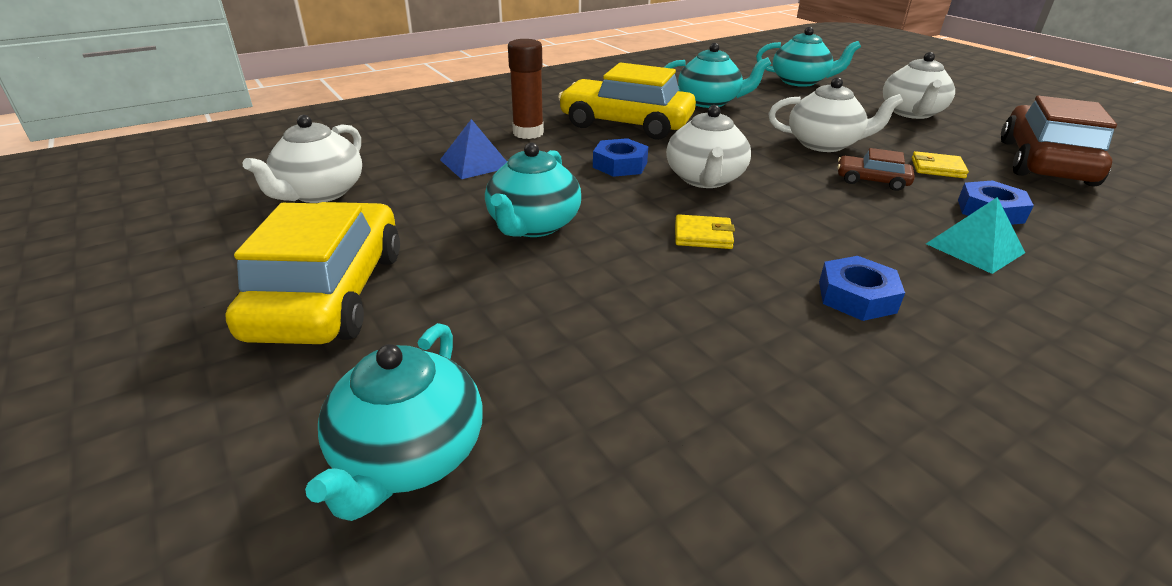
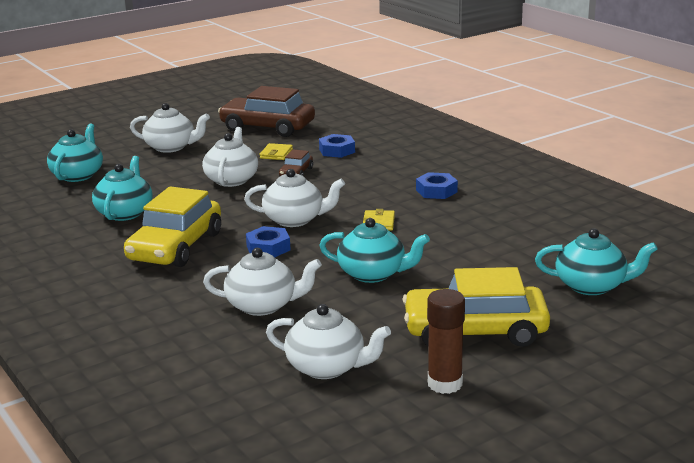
camera: 90 degrees left, 10 degrees down
(475, 163) = (263, 305): blue pyramid -> white teapot
(528, 133) = (192, 288): brown glue stick -> brown glue stick (445, 384)
(974, 248) = (381, 160): turquoise pyramid -> none

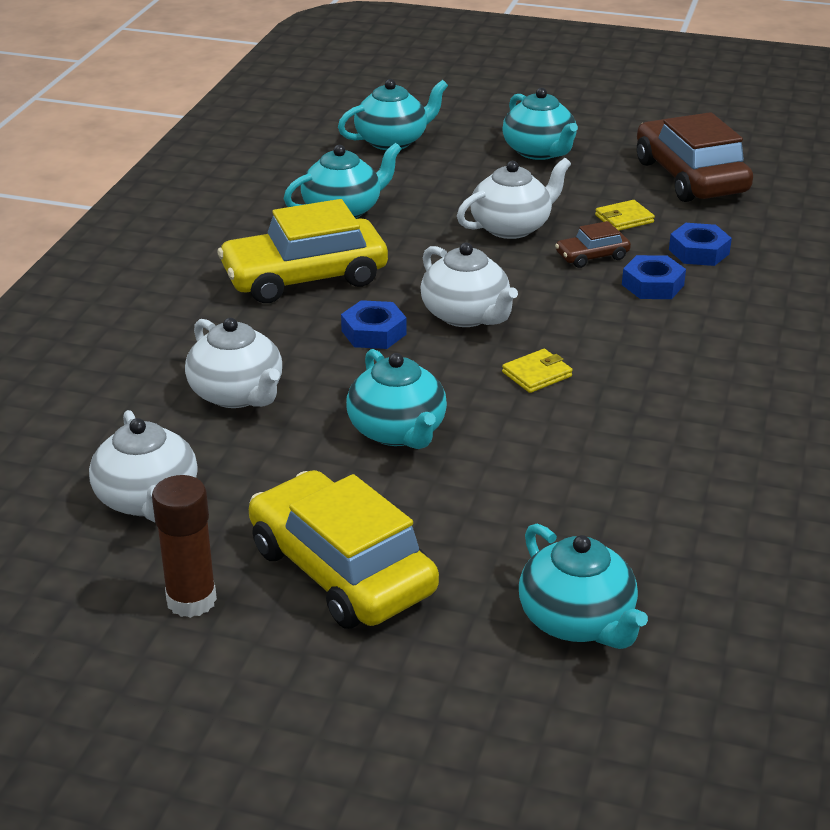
camera: 50 degrees right, 10 degrees up
(171, 147) = (539, 151): white teapot -> turquoise teapot
(436, 191) = (690, 375): blue nut -> blue nut (652, 285)

